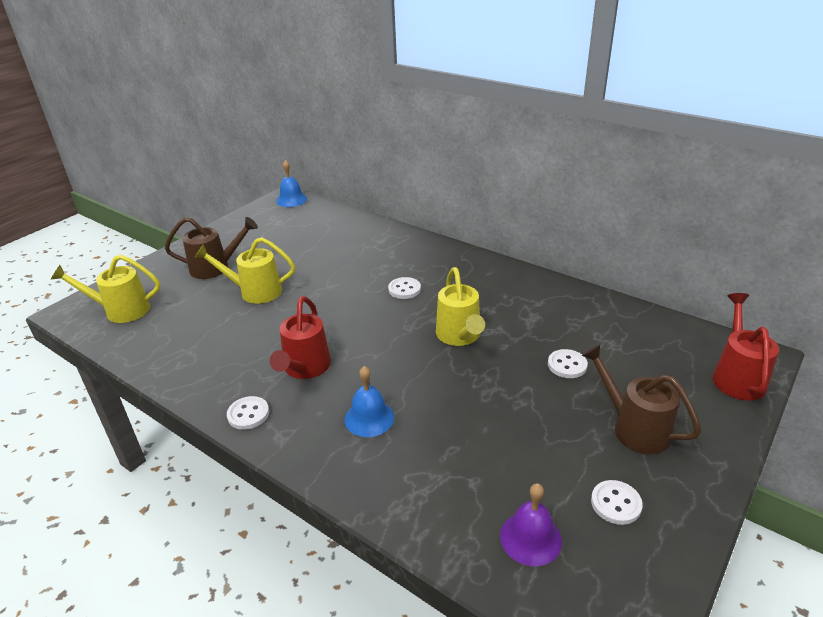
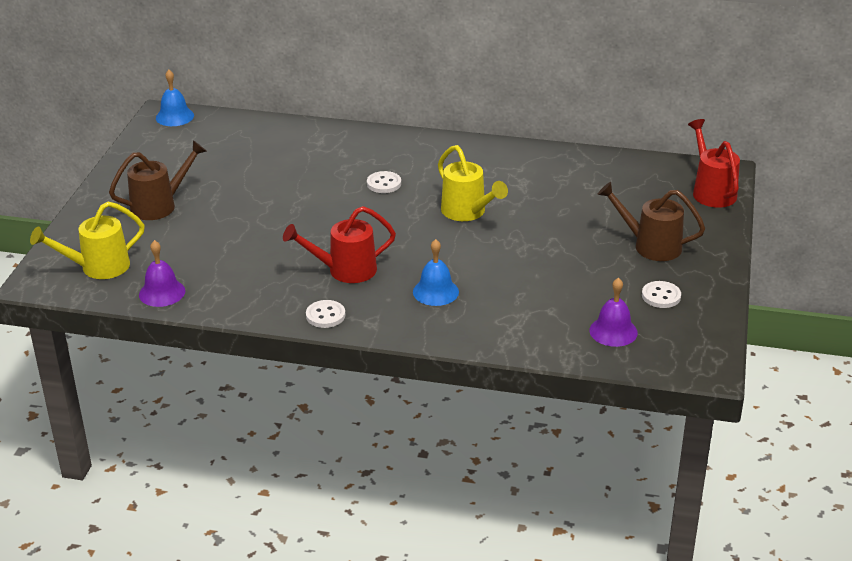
camera: 25 degrees left, 0 degrees up
(142, 347) = (162, 292): none -> purple bell
(254, 291) = (228, 219): yellow watering can -> none
(304, 368) = (345, 270): red watering can -> red watering can turned 90 degrees clockwise
(567, 365) = (574, 214): white button -> none

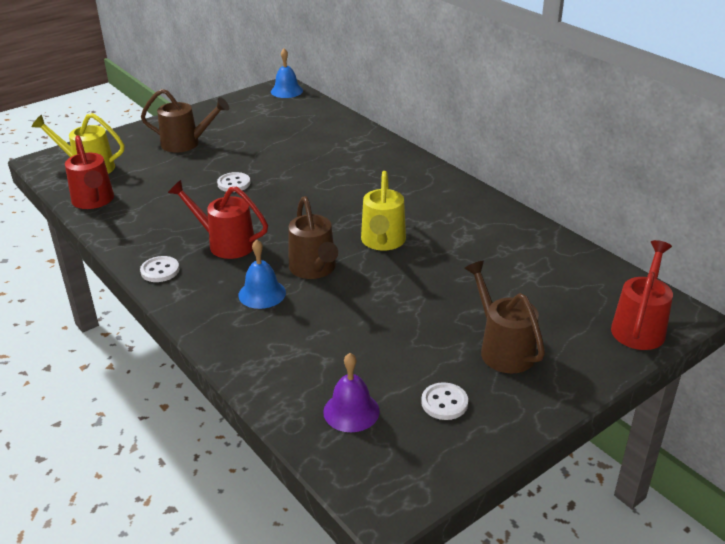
camera: 40 degrees right, 0 degrees up
(162, 292) = (94, 201): purple bell -> red watering can
(384, 184) = (353, 191): white button -> white button (234, 183)
(447, 256) = (314, 269): none -> brown watering can

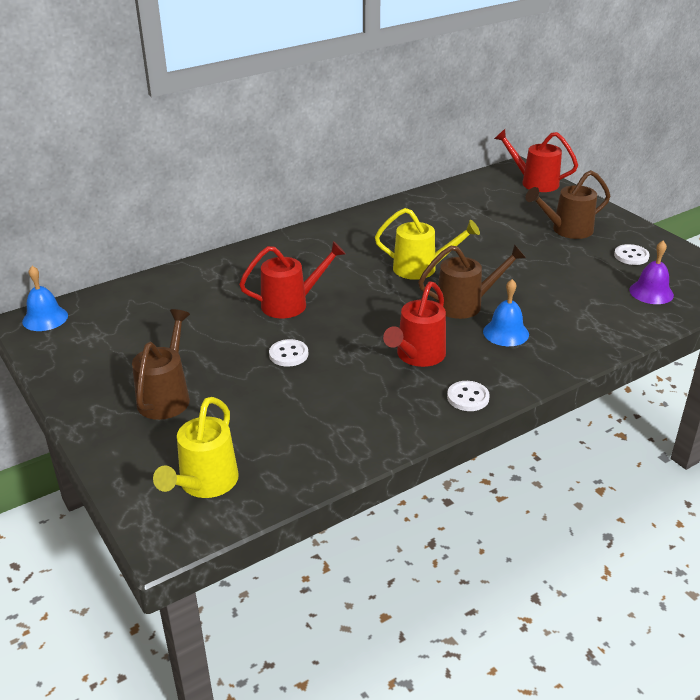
camera: 85 degrees left, 0 degrees up
(94, 201) = (306, 466): red watering can -> red watering can (291, 304)

